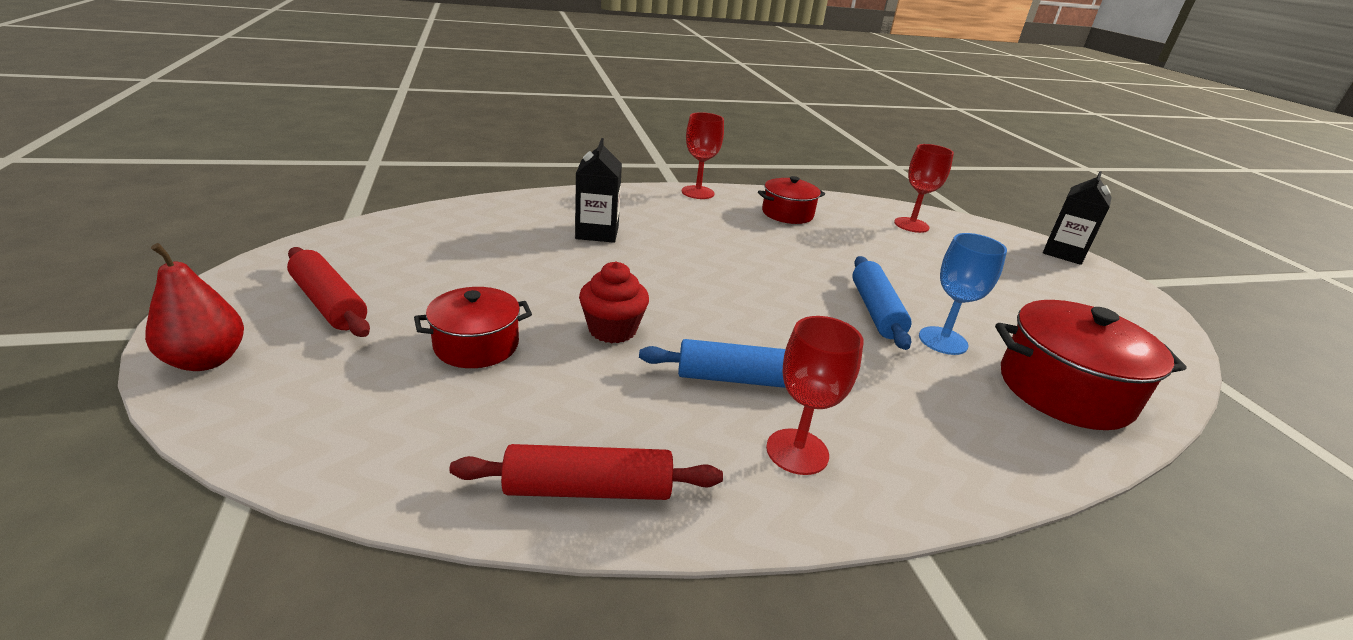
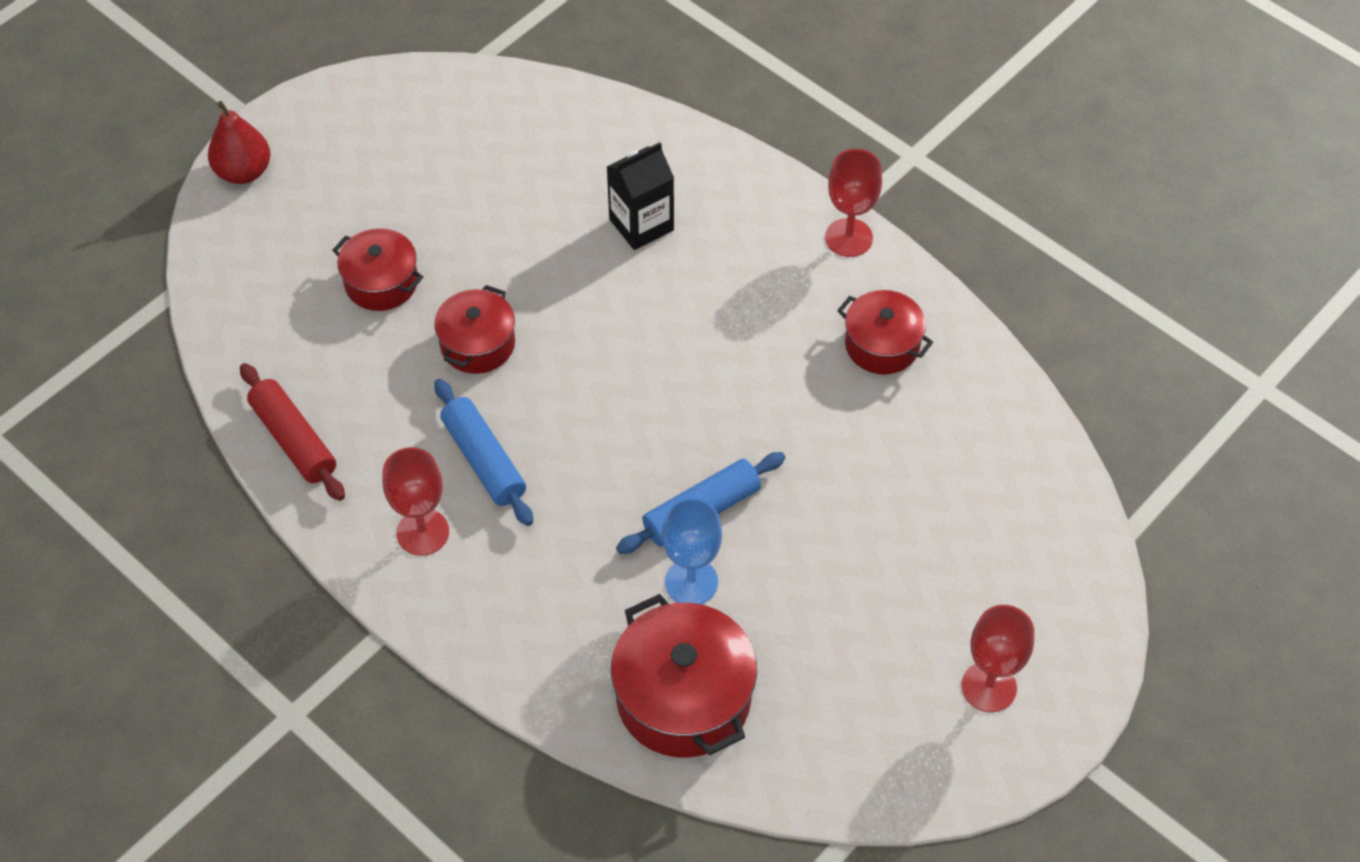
camera: 60 degrees right, 25 degrees up
(329, 303) = (352, 165): red rolling pin -> none
(612, 330) = (477, 344): red cupcake -> red pot
(911, 225) = (995, 475): red goblet -> red goblet (989, 687)
(1063, 253) = (1087, 660): black carton -> none

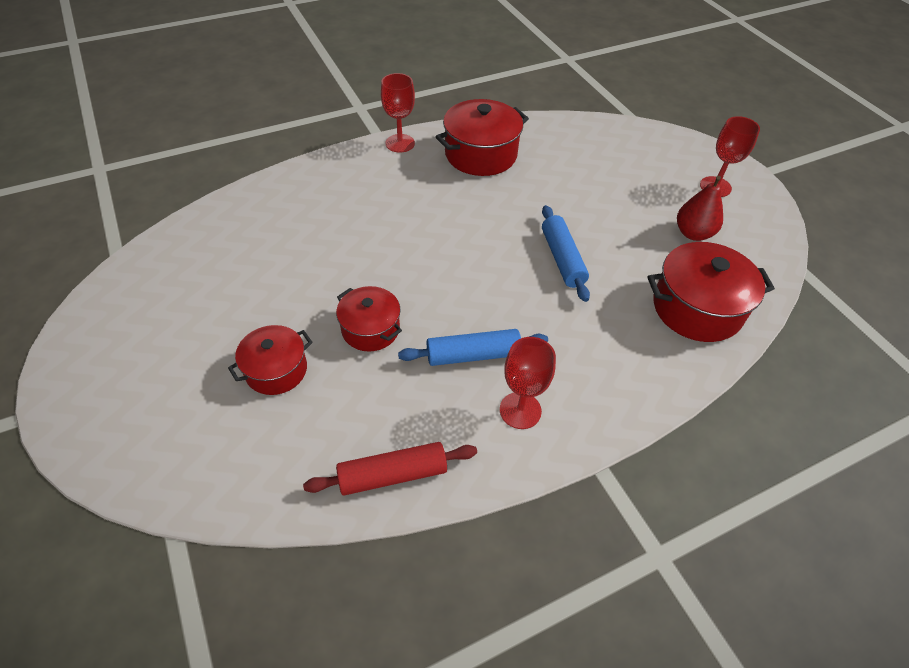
camera: 70 degrees left, 5 degrees down
(244, 172) = (88, 434): red pear -> red pear (693, 233)
(641, 224) = (328, 219): black carton -> none
(691, 582) = (613, 279): blue goblet -> none
(882, 345) = (480, 154): red pot -> red pot, size x1.61

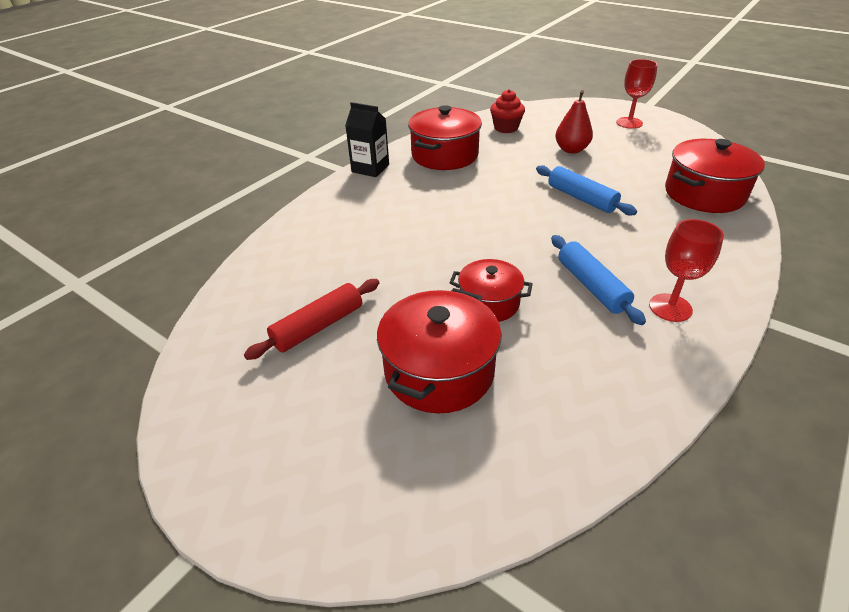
camera: 25 degrees left, 10 degrees down
(276, 370) = (439, 371): red pot -> red pot, size x1.61
(393, 474) = (631, 402): red rolling pin -> red rolling pin (318, 326)
(400, 143) = (370, 168): red goblet -> black carton
(473, 355) = (591, 286): blue rolling pin -> blue rolling pin turned 75 degrees counterclockwise
(573, 143) = (506, 128): none -> red cupcake
(693, 233) = (648, 153): red pear -> red pear (571, 150)

